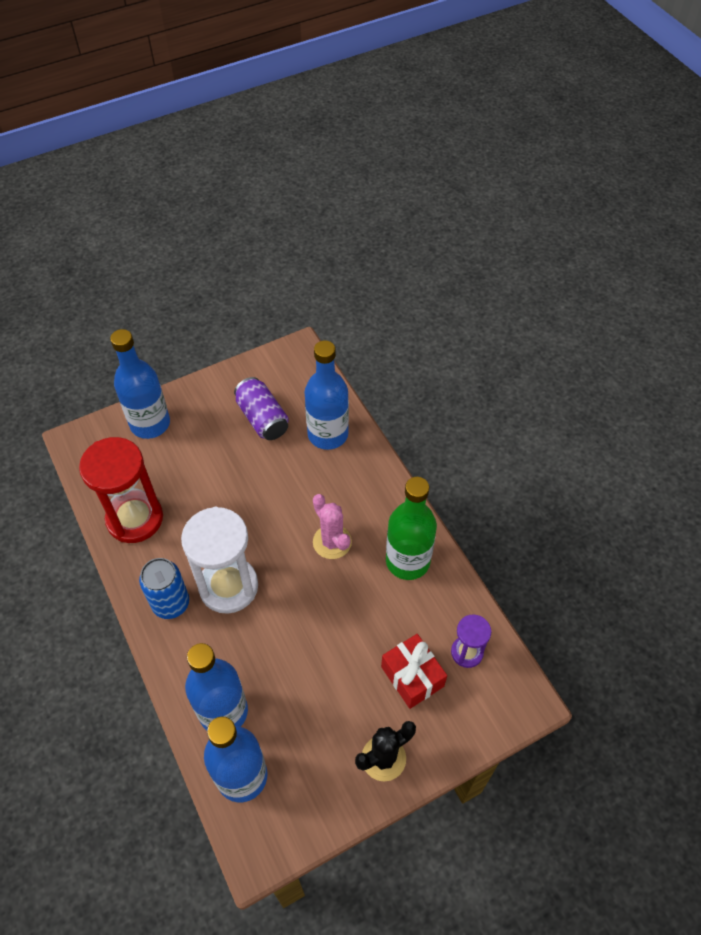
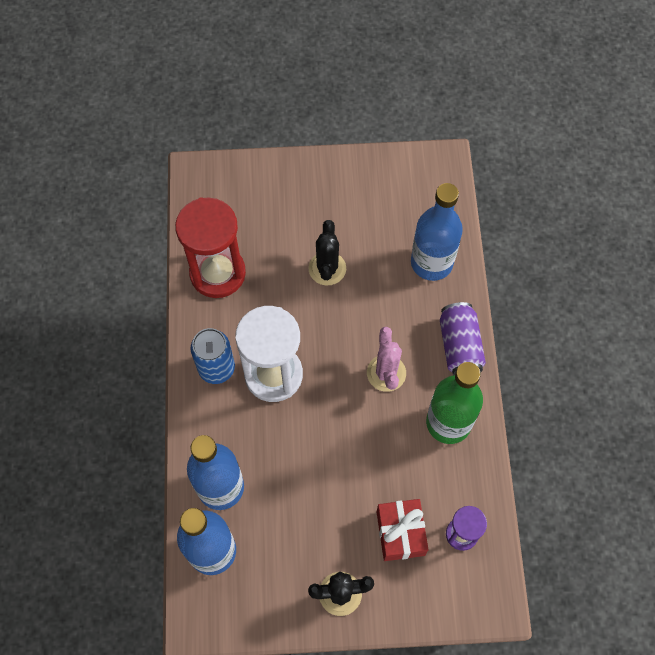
camera: 25 degrees right, 10 degrees up
(150, 424) = (269, 183): blue bottle -> none
(236, 475) = (327, 268): none -> black cactus
(262, 418) = (376, 220): purple can -> purple can (459, 346)

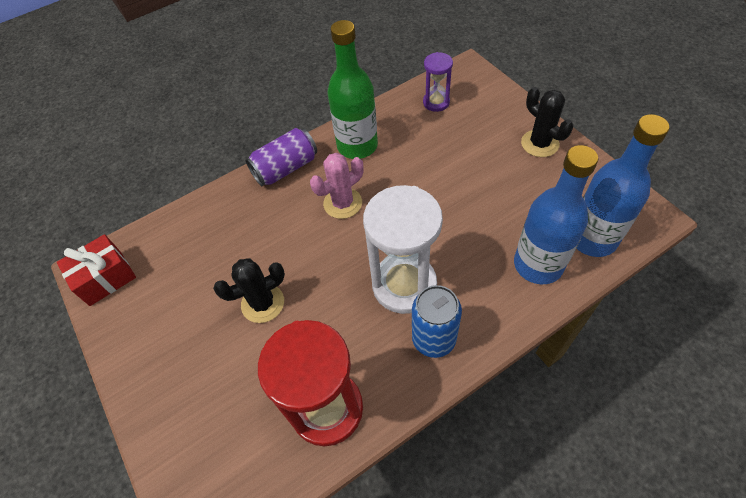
camera: 115 degrees left, 10 degrees down
(400, 533) = (465, 133): red gift -> red gift (105, 278)
(431, 263) = (212, 224): blue bottle -> none

